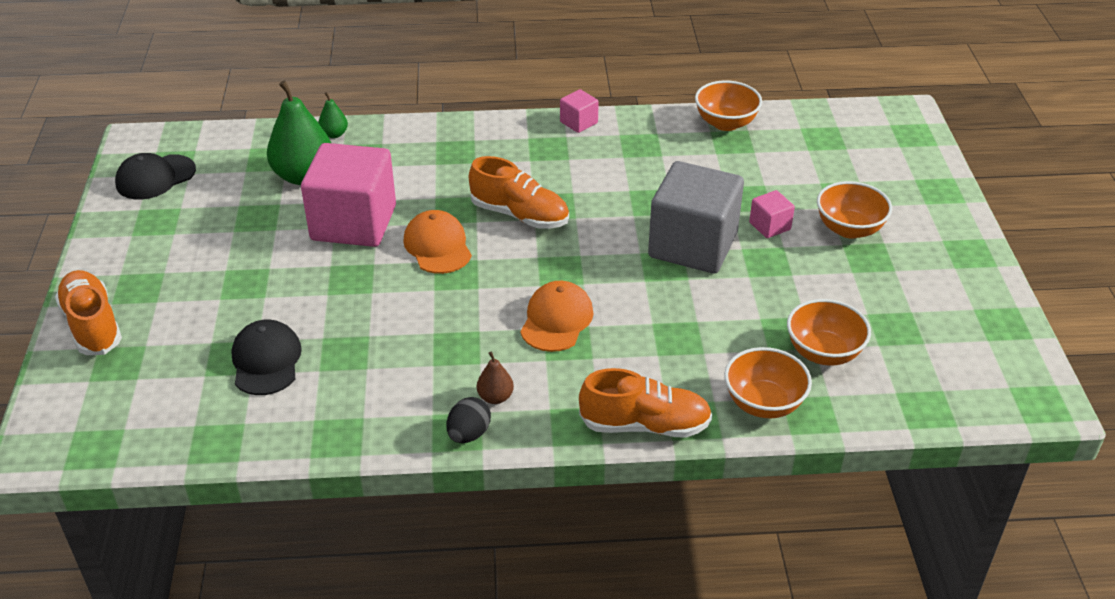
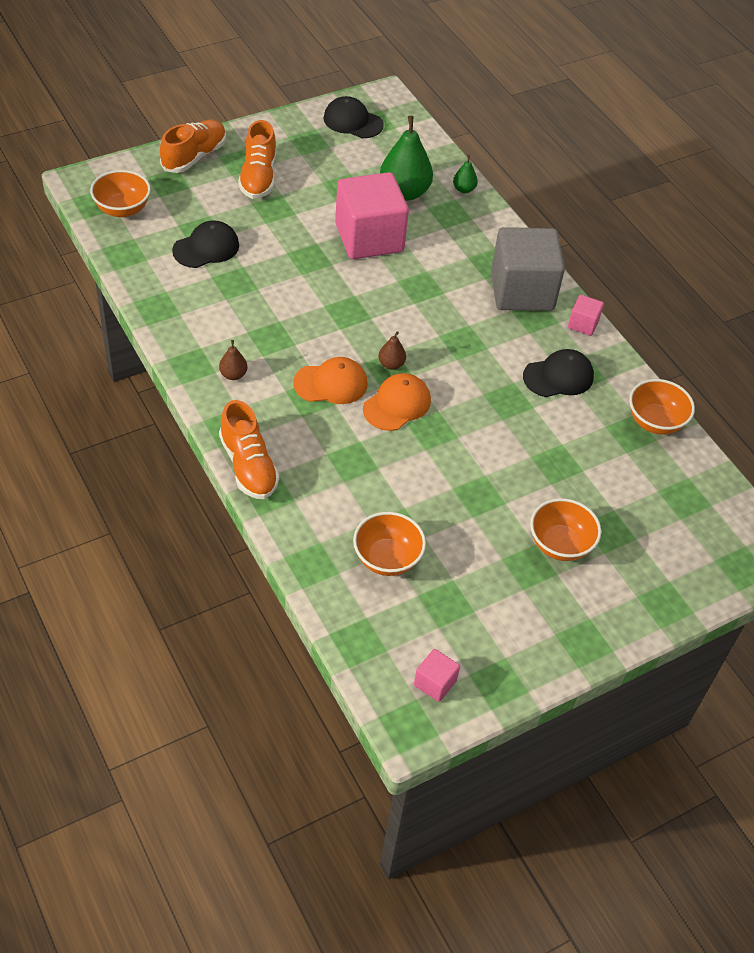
camera: 60 degrees right, 10 degrees up
(437, 246) = (372, 291): orange cap -> orange cap (397, 404)
(469, 434) = (191, 372): black egg -> none
(520, 215) = (438, 325): orange shoe -> orange shoe (258, 177)
(555, 266) = (391, 364): none -> brown pear
(638, 160) = (558, 376): none -> black cap
(692, 245) = (468, 442): grey cube -> grey cube (522, 291)
(763, 403) = (308, 532): orange bowl -> orange bowl (122, 209)
(769, 226) = (527, 487): pink cube -> pink cube (435, 683)

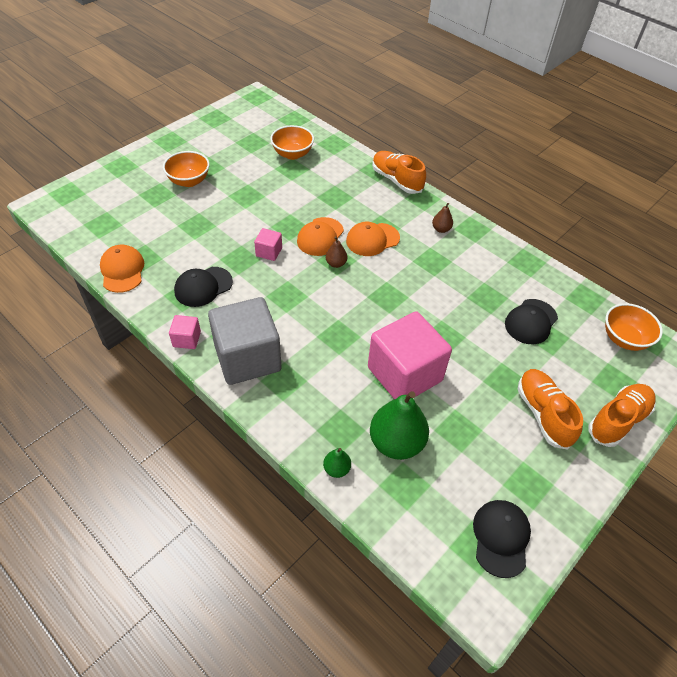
camera: 165 degrees right, 0 degrees up
(194, 156) = (618, 420): orange shoe -> orange shoe turned 150 degrees counterclockwise
(353, 121) = (501, 538): black cap -> black cap turned 90 degrees counterclockwise
(435, 683) = (248, 112): pink cube -> pink cube (269, 252)
(655, 422) = (122, 270): orange bowl -> orange cap

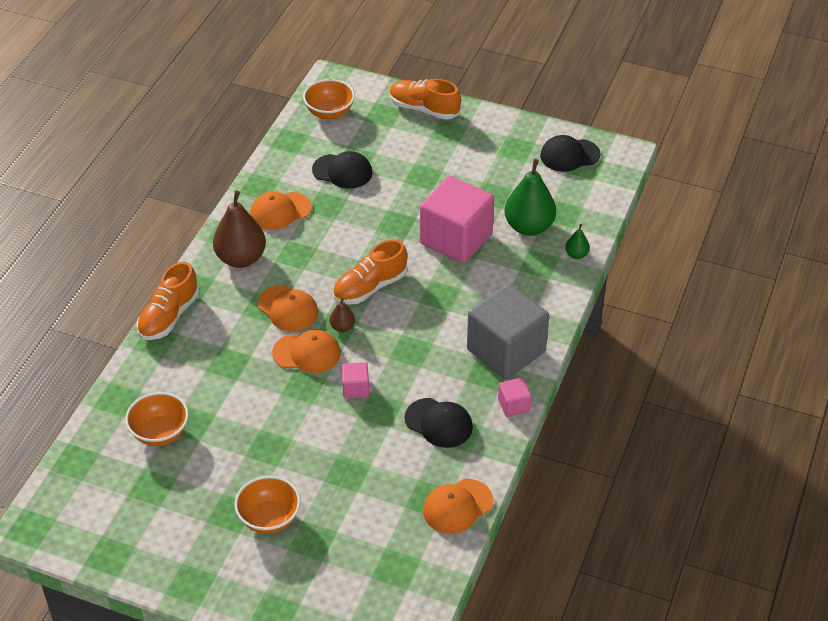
camera: 110 degrees left, 5 degrees down
(441, 229) = (241, 258): brown pear -> brown pear, size x2.14
(489, 266) = (280, 211): none -> orange cap
(543, 414) = (444, 149): orange shoe -> orange shoe (370, 287)

